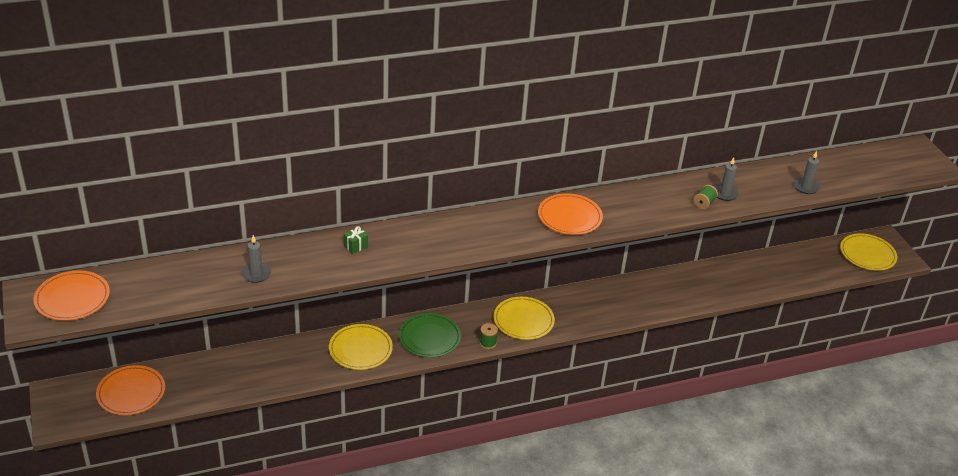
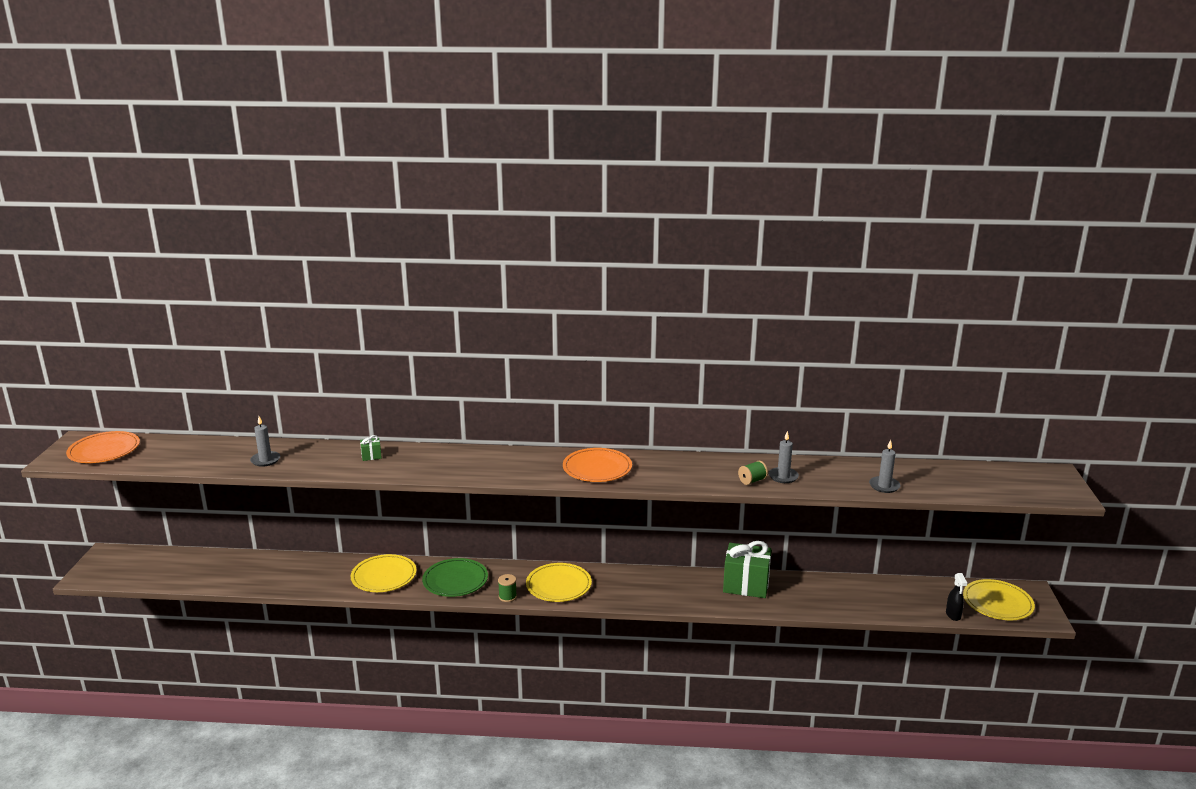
camera: 25 degrees right, 15 degrees down
(131, 393) = (163, 567): orange plate -> none
(675, 283) = (746, 585): none -> green gift
(842, 274) = (953, 615): none -> black spray bottle

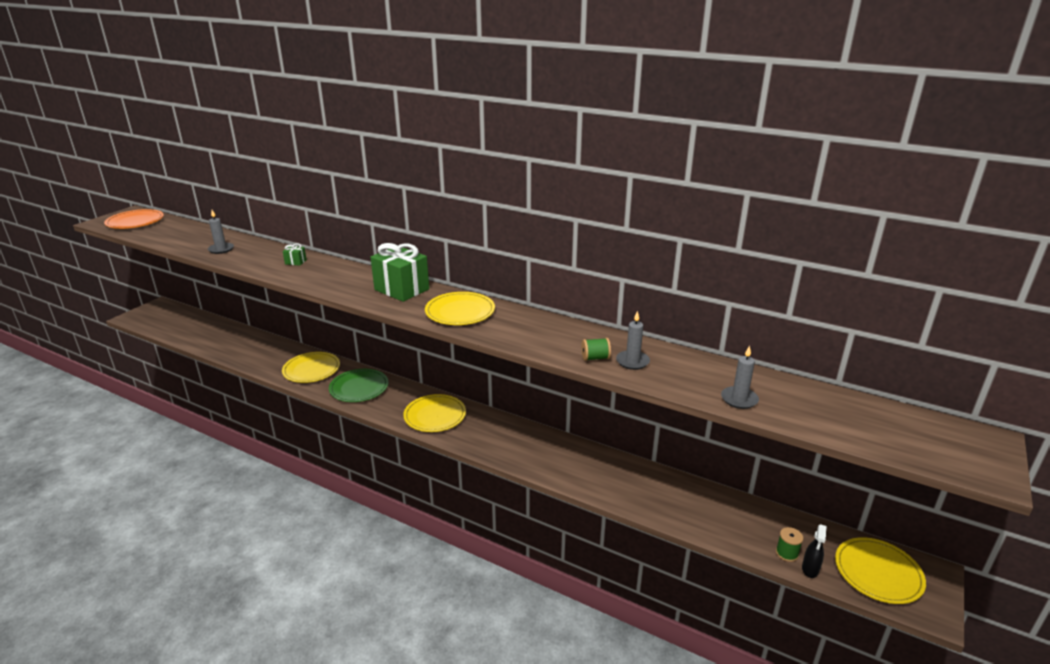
camera: 25 degrees right, 5 degrees up
(507, 596) = (385, 413): green spool -> green spool (786, 553)
(597, 468) = (460, 312): orange plate -> yellow plate
(746, 585) = (603, 465): green gift -> green gift (402, 289)

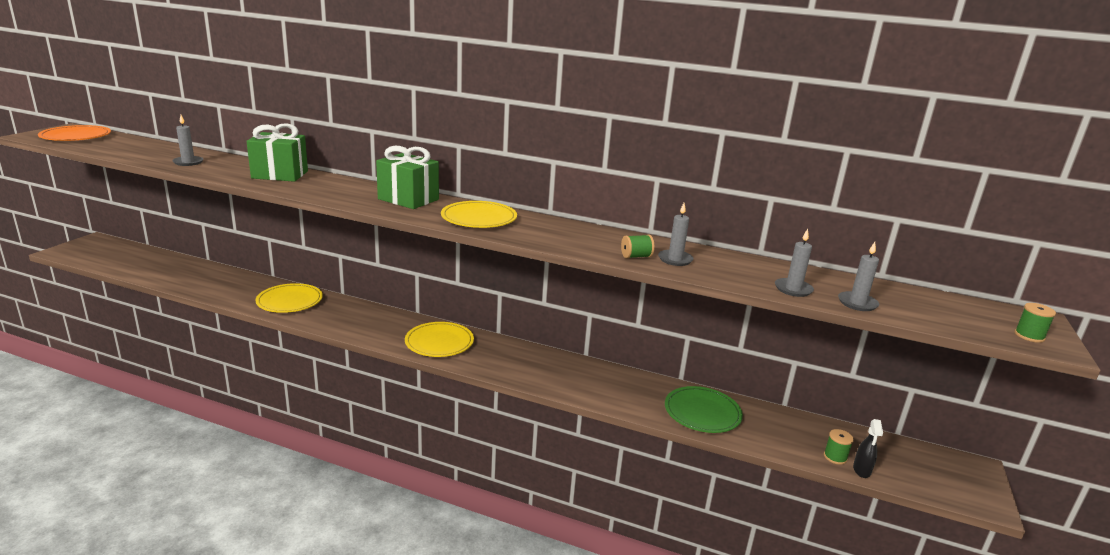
camera: 10 degrees left, 5 degrees down
(295, 262) = (280, 174): green gift -> green gift, size x2.35
(359, 388) = (348, 317): green plate -> green plate (702, 412)
(799, 417) = (857, 303): none -> grey candle
(878, 573) = (926, 470): yellow plate -> none
(970, 462) = (1029, 336): none -> green spool

